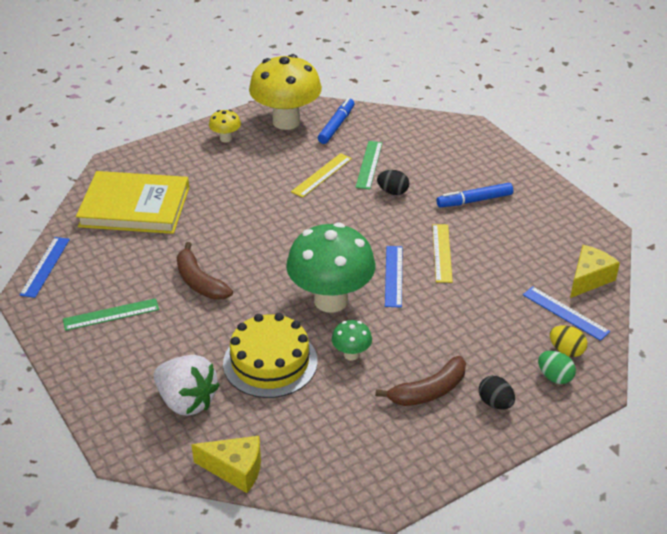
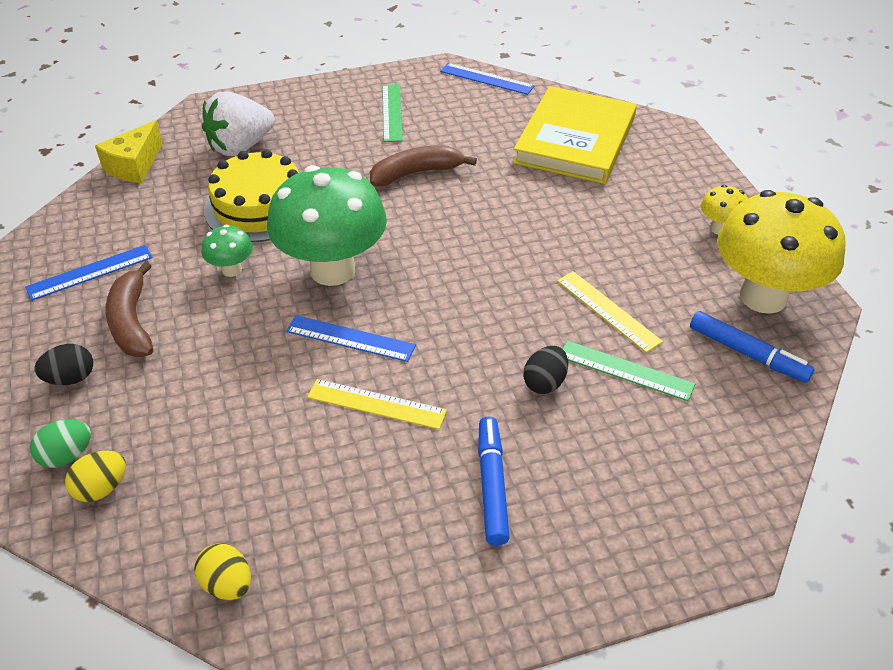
camera: 105 degrees right, 5 degrees up
(565, 313) = (172, 517): blue ruler -> blue ruler (90, 272)
(589, 279) = (227, 584): yellow cheese -> yellow egg

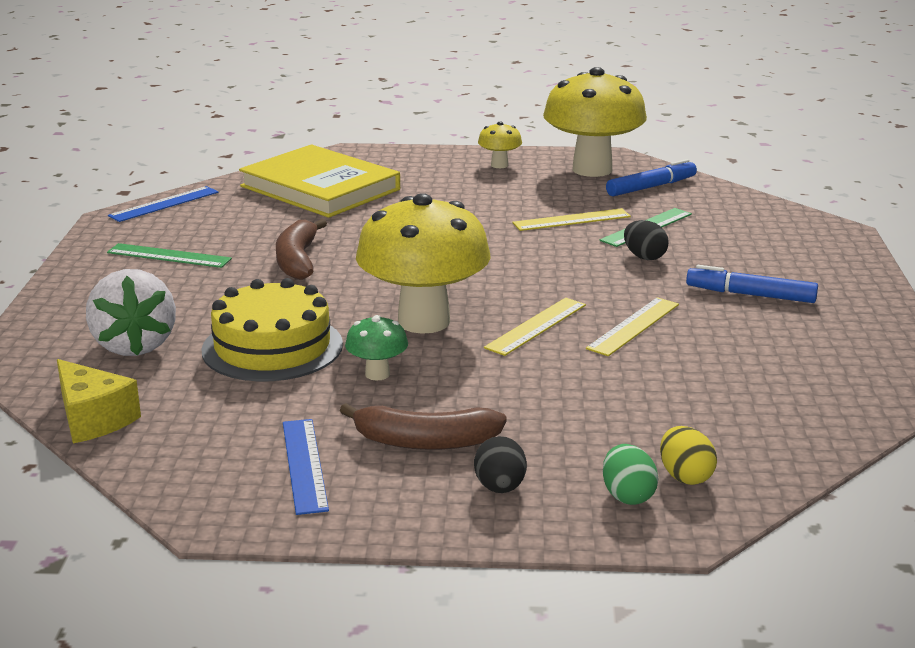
camera: 70 degrees left, 20 degrees down
(227, 584) = (827, 418): yellow egg -> none
(332, 270) = (424, 321): green mushroom -> yellow mushroom
(350, 338) = (536, 326): blue ruler -> yellow ruler

